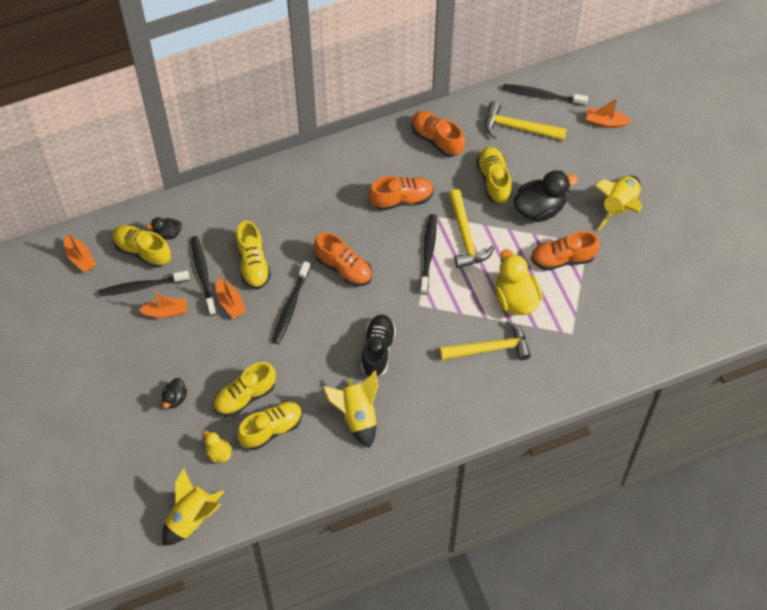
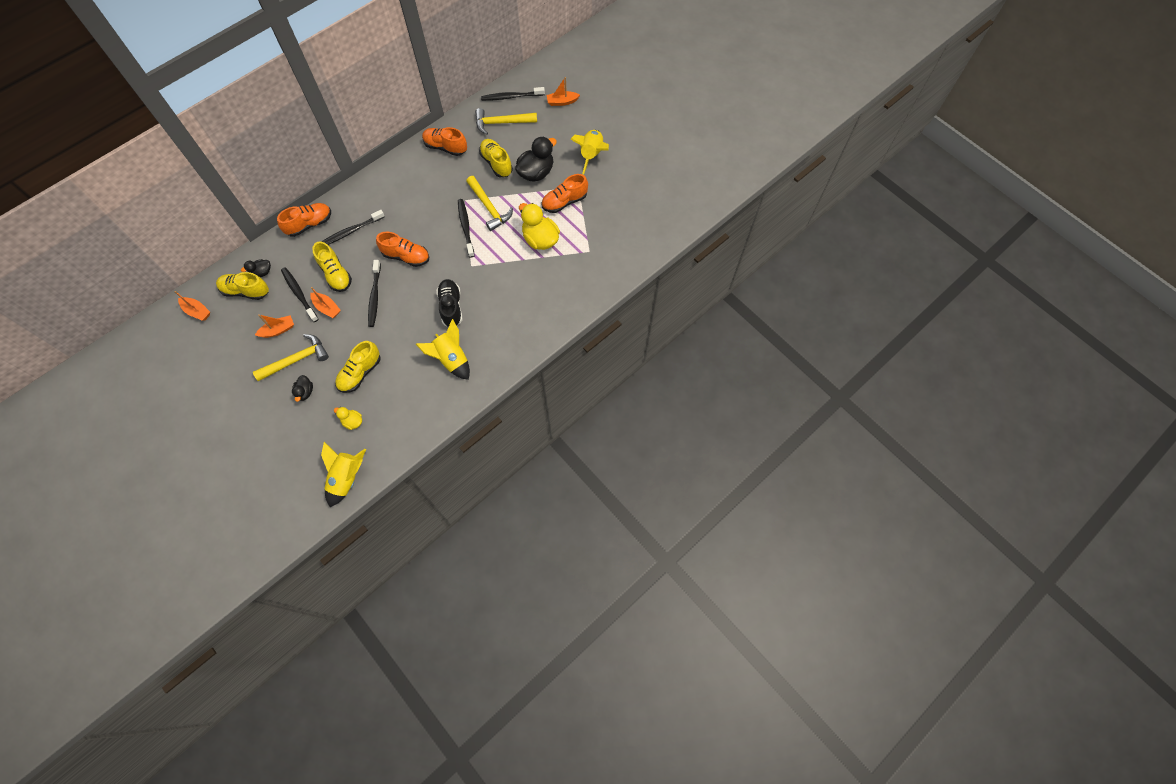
camera: 20 degrees left, 5 degrees up
(142, 286) = (253, 317): black toothbrush -> black toothbrush (351, 231)
(271, 429) = (388, 390): yellow shoe -> none
(401, 199) = (433, 195): orange shoe -> orange shoe (309, 224)
(489, 348) = (533, 280): yellow hammer -> yellow hammer (296, 360)

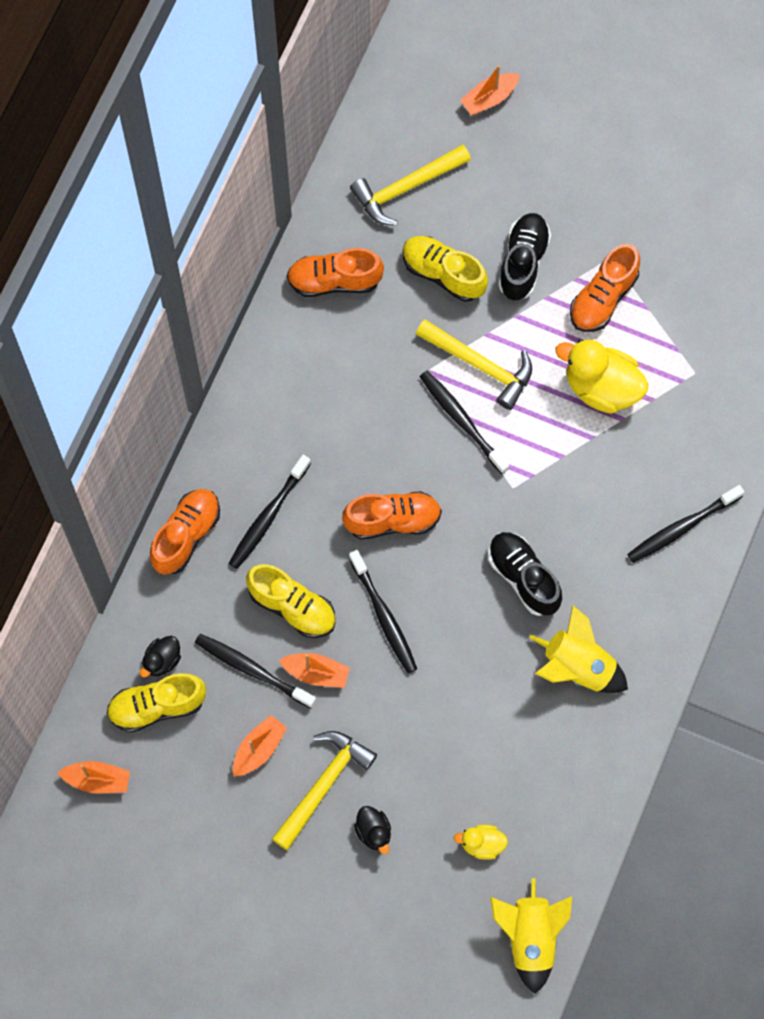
camera: 25 degrees left, 5 degrees up
(360, 373) = (443, 759): yellow shoe -> none
(511, 97) = (392, 127): black toothbrush -> black toothbrush (682, 527)
(536, 173) = (523, 262): black duck -> black shoe
(591, 155) = (600, 185): yellow rocket -> none

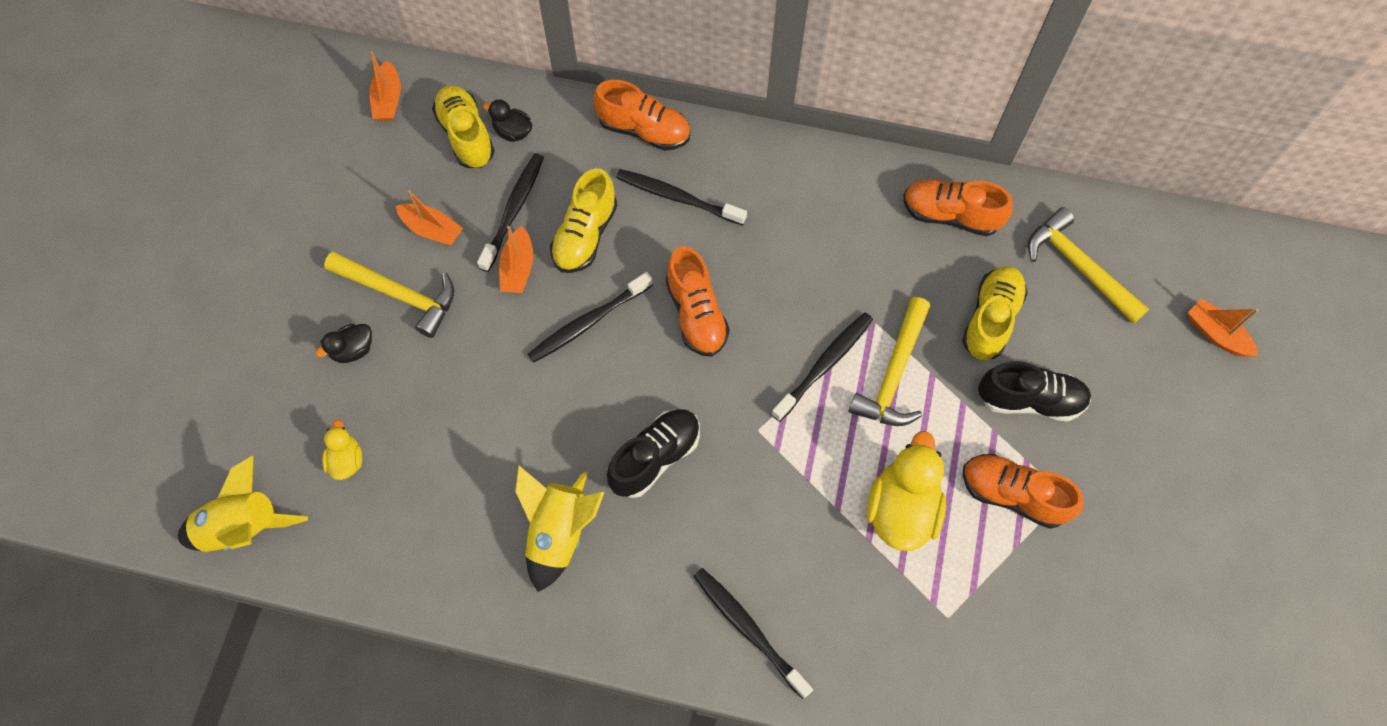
camera: 80 degrees right, 5 degrees down
(334, 281) = (950, 215): orange shoe -> orange shoe turned 60 degrees counterclockwise

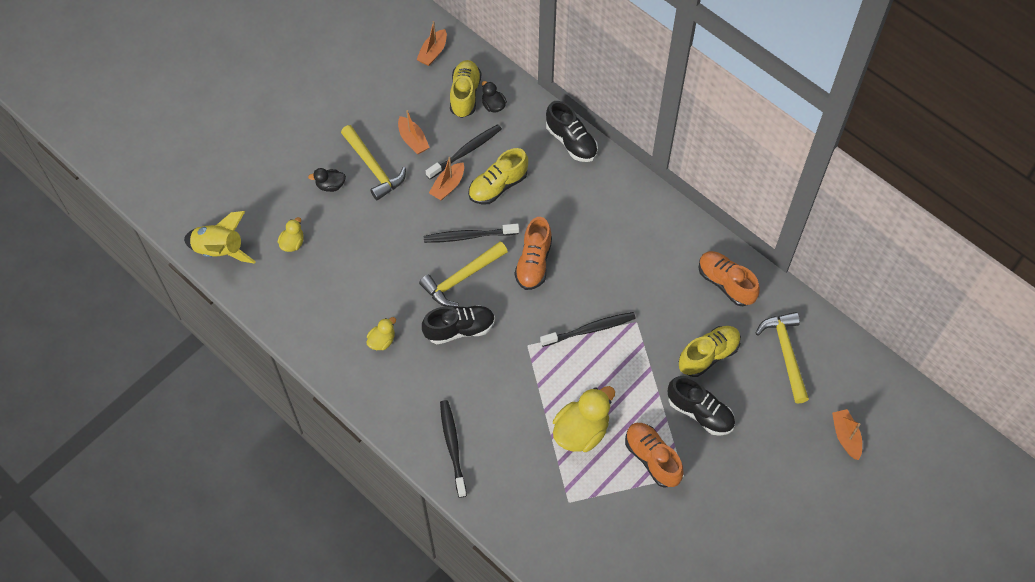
camera: 30 degrees right, 5 degrees down
(559, 532) = (382, 341): yellow rocket -> yellow duck
(644, 130) = (571, 142): orange shoe -> black shoe
(677, 197) = (566, 191): black toothbrush -> none
(894, 373) = (628, 355): yellow hammer -> yellow hammer (462, 278)

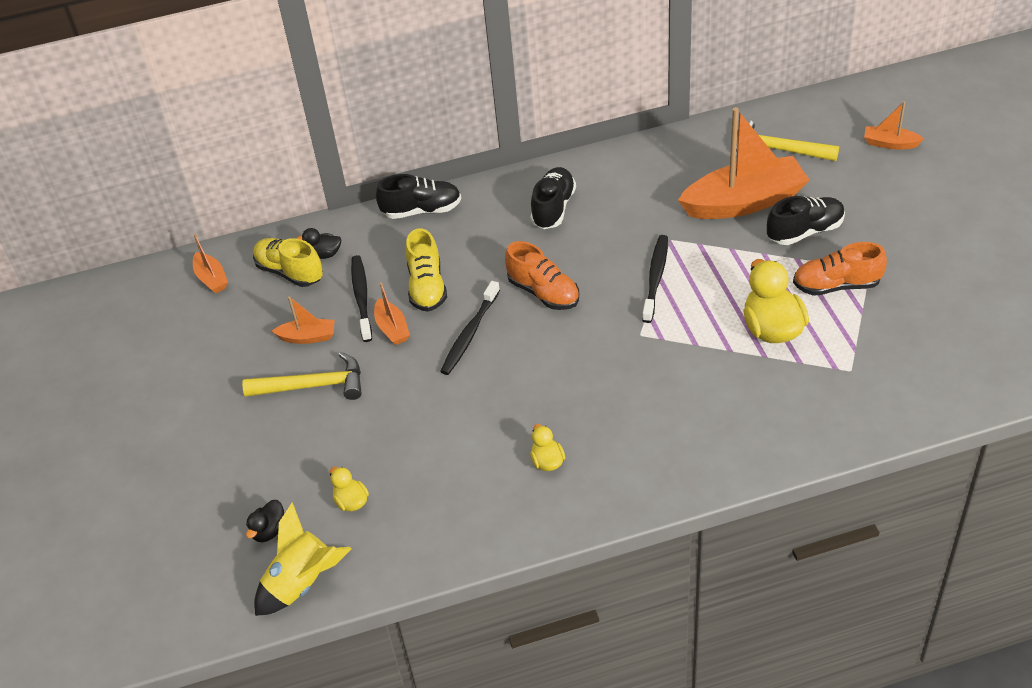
camera: 55 degrees left, 15 degrees down
(330, 185) = (303, 435): black duck -> black duck (269, 531)
(452, 446) = (726, 446): black toothbrush -> none
(460, 329) = (581, 385): black shoe -> black shoe (553, 208)
(462, 278) = (518, 359): yellow hammer -> none
(708, 355) = (744, 202): yellow shoe -> orange boat
(726, 283) = (672, 161): orange shoe -> none

